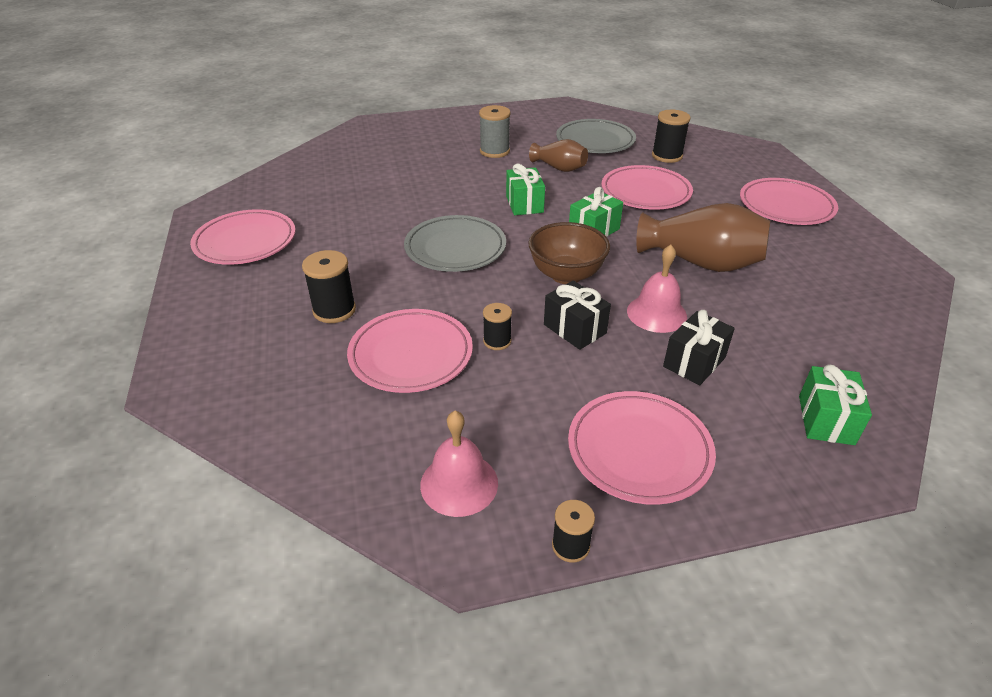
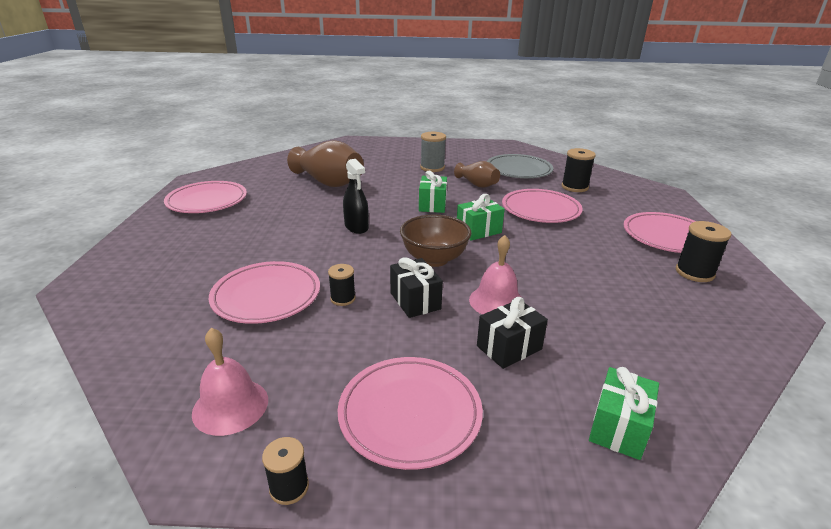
camera: 15 degrees right, 10 degrees down
(334, 310) = (233, 255): black spool -> black spool (694, 273)
(455, 248) = (356, 227): grey plate -> black spray bottle
(701, 262) = (561, 268): brown vase -> brown vase (329, 182)

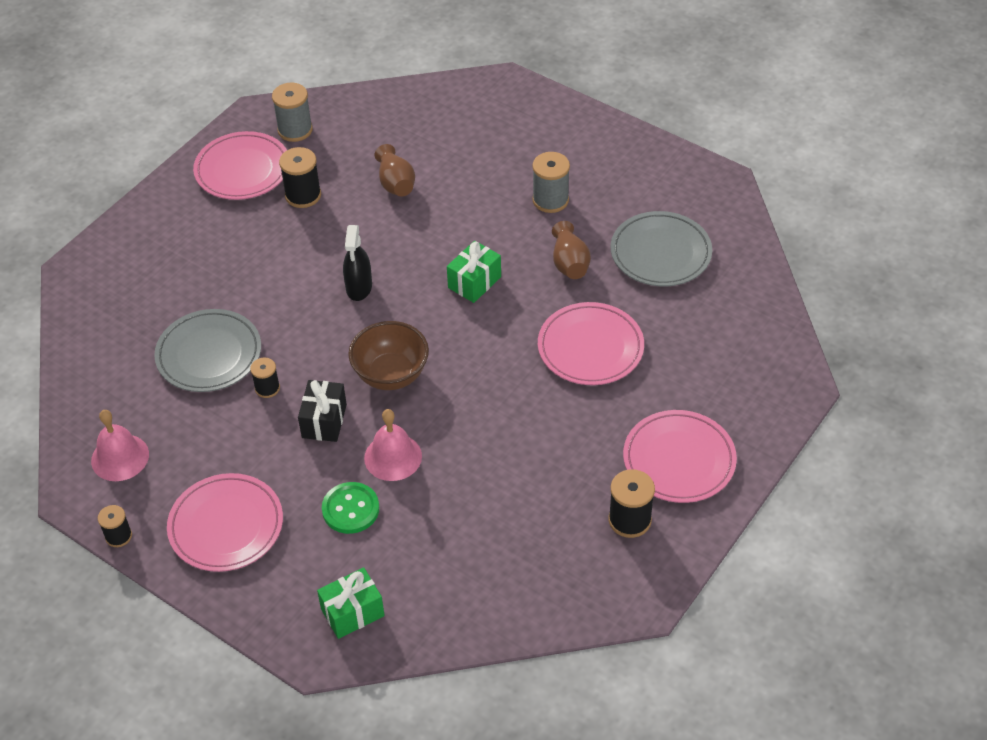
camera: 35 degrees right, 20 degrees up
(233, 179) = (295, 130): none -> grey spool
(266, 296) = (209, 354): pink plate -> grey plate
(329, 182) = (396, 183): brown vase -> brown vase, size x0.58
(478, 231) = (479, 352): green gift -> none
(509, 347) = (350, 509): black gift -> green button
(574, 187) = (690, 323): black spool -> black spool (303, 195)

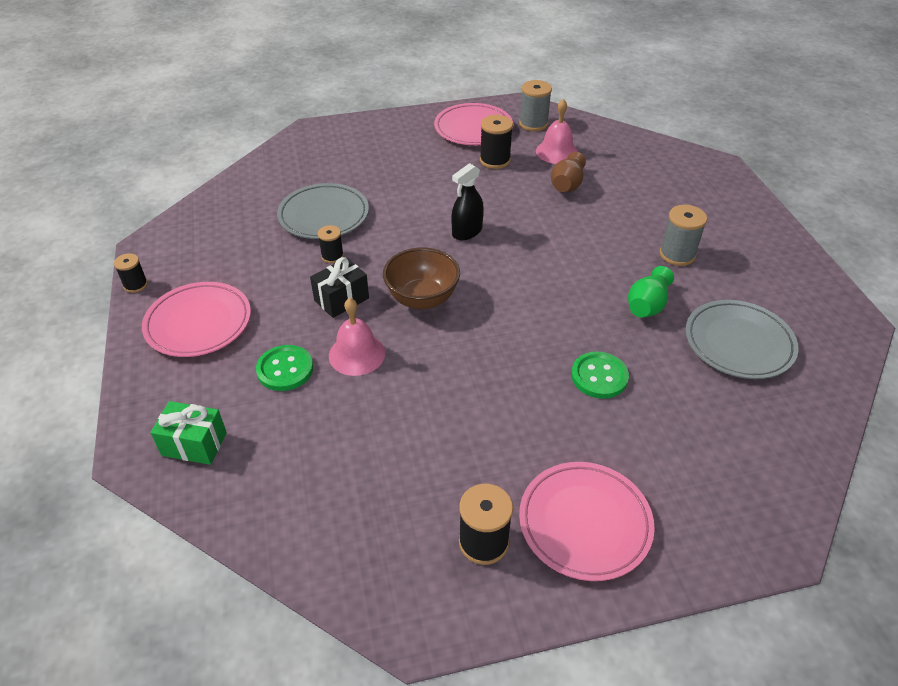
camera: 40 degrees right, 5 degrees down
(120, 457) = (198, 241): pink bell -> pink bell (556, 152)
(474, 282) = (554, 275): green gift -> none
(569, 263) = (647, 305): brown vase -> green vase
(590, 348) = (599, 376): pink plate -> green button

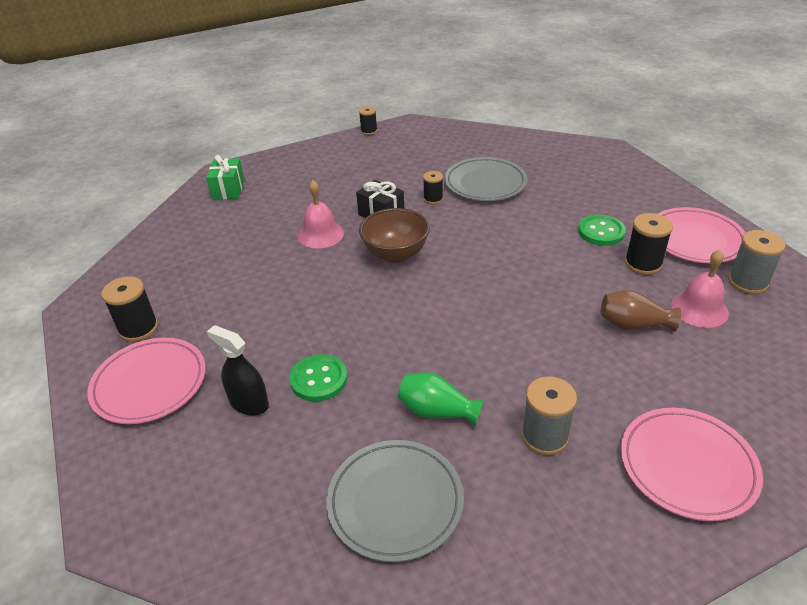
camera: 80 degrees right, 5 degrees down
(198, 323) = (337, 163): pink plate -> pink plate (687, 466)
(285, 369) = (299, 207): green button -> green button (601, 232)
(467, 231) = (503, 264): black spray bottle -> black spray bottle (249, 403)

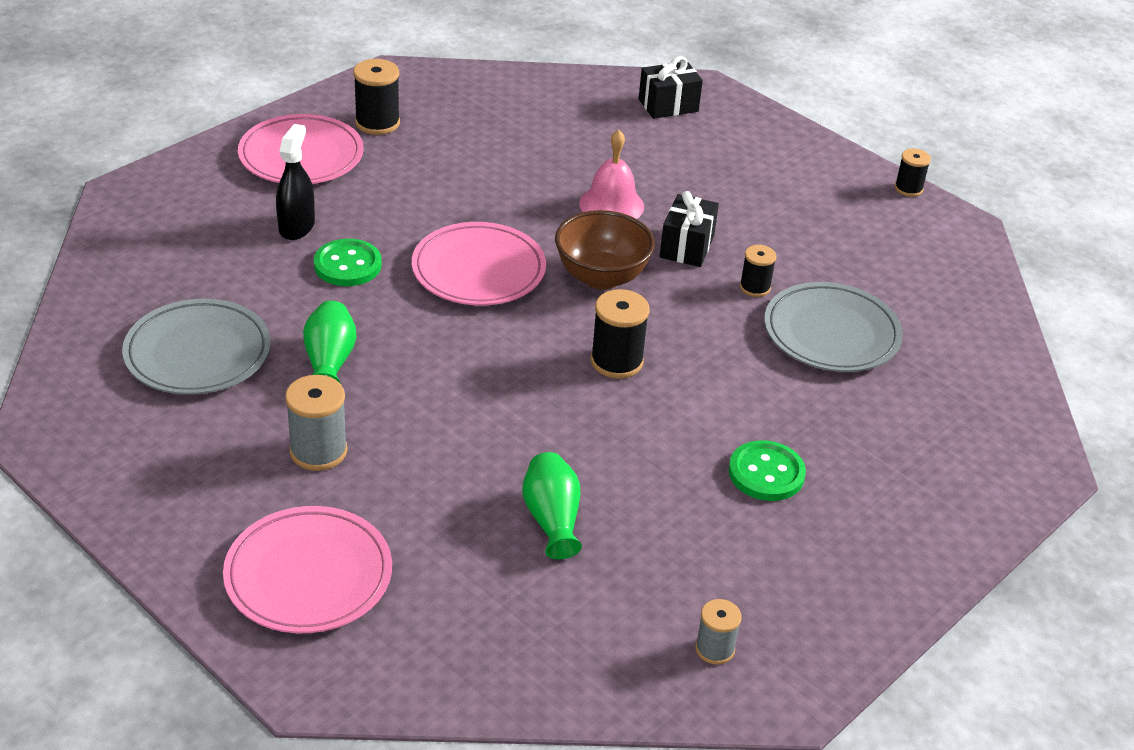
camera: 65 degrees right, 0 degrees up
(228, 190) = (668, 105): green gift -> black gift
(633, 325) = (552, 519): brown vase -> green vase
(643, 264) = (703, 524): black spool -> black spool (616, 361)
(695, 239) = (805, 586): pink plate -> pink plate (478, 270)
(699, 309) = (619, 590): pink bell -> none
(747, 282) = (715, 649): grey spool -> grey spool, size x0.63

